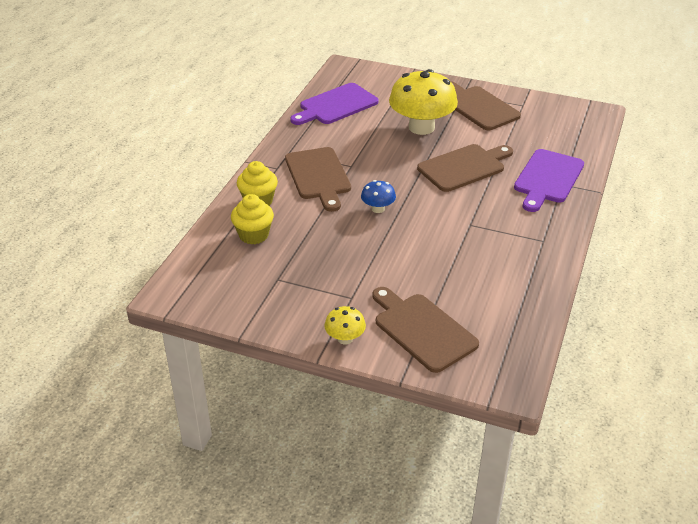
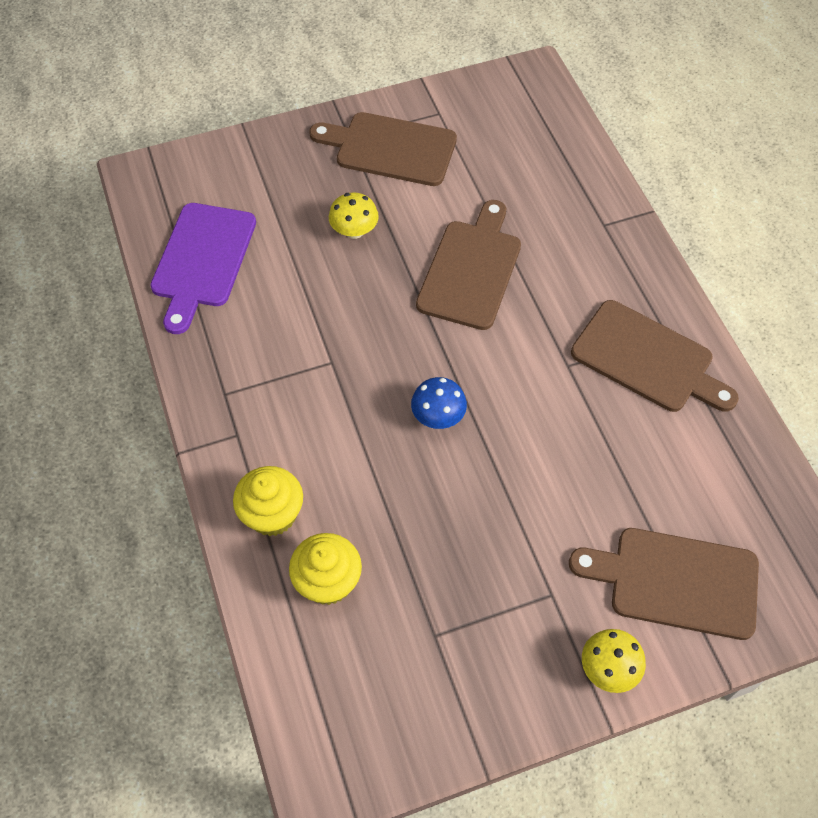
camera: 40 degrees left, 20 degrees up
(318, 176) = (307, 411): brown cutting board -> brown cutting board (647, 359)
(421, 127) = (354, 231): yellow mushroom -> yellow mushroom, size x0.46
(547, 178) = (580, 226): purple cutting board -> none

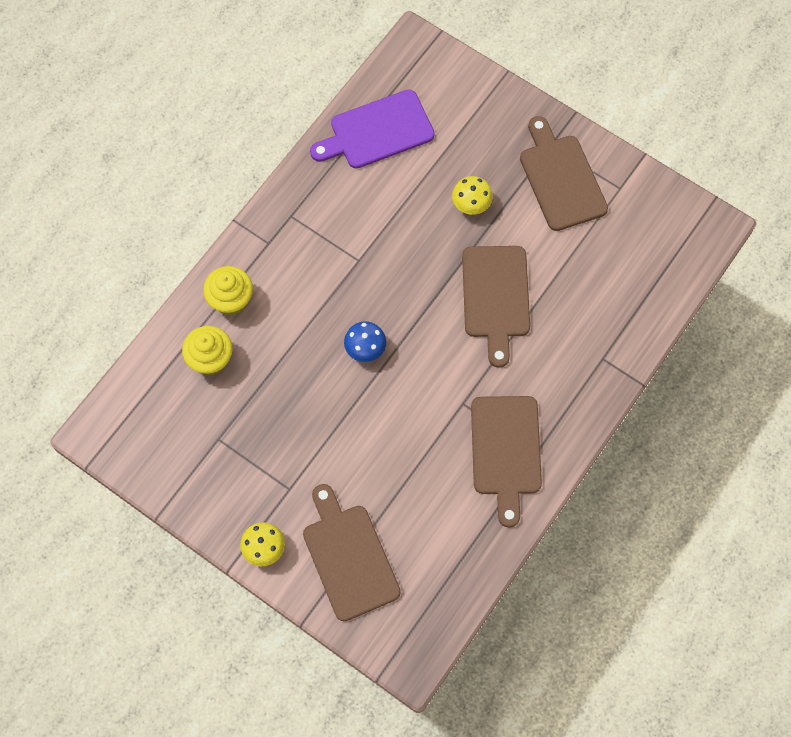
camera: 55 degrees right, 10 degrees up
(471, 270) = (495, 297): brown cutting board -> brown cutting board turned 105 degrees clockwise

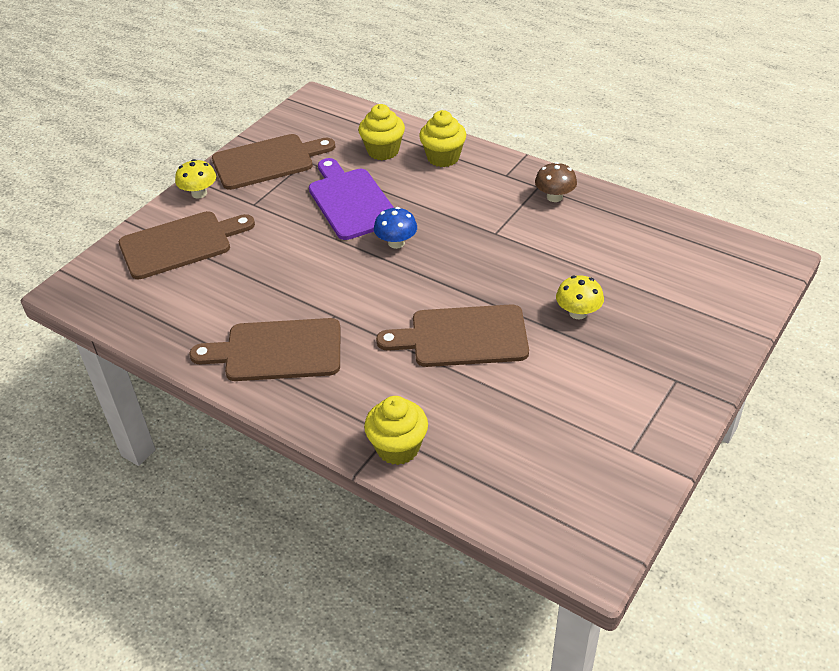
camera: 90 degrees right, 25 degrees down
(309, 203) = (554, 197): none -> brown mushroom
(377, 131) = (652, 237): purple cutting board -> purple cutting board (351, 201)
(561, 178) = (631, 391): brown cutting board -> brown cutting board (267, 161)
(616, 352) = (398, 448): none -> yellow cupcake

